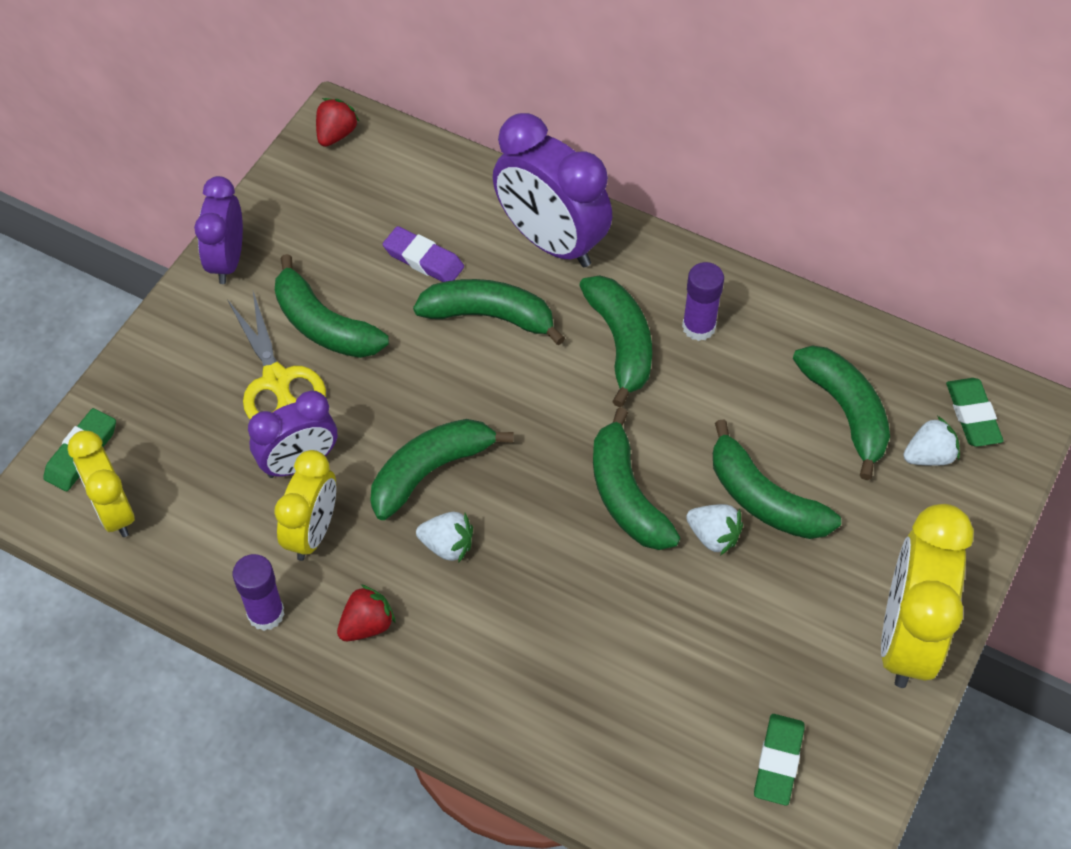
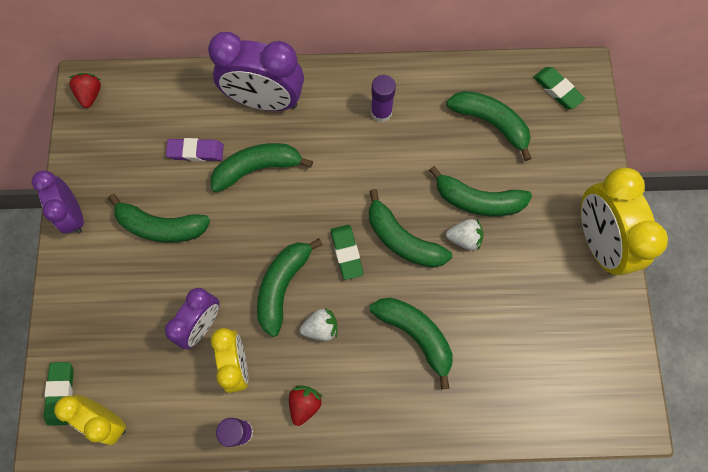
camera: 30 degrees left, 15 degrees up
(277, 381) = (155, 279): yellow scissors -> none
(621, 343) = (343, 145): green banana -> green banana (416, 335)
(778, 761) = (575, 353): green eraser -> green eraser (346, 253)
(929, 456) = (548, 126): white strawberry -> none

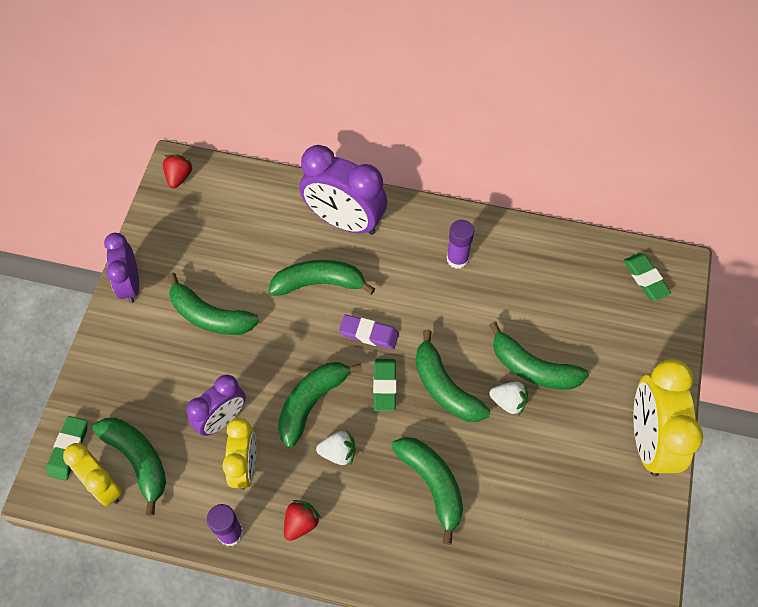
camera: 15 degrees right, 10 degrees down
(196, 151) = (264, 253): purple eraser -> purple eraser (369, 334)
(491, 123) = (567, 295): green banana -> green banana (138, 460)

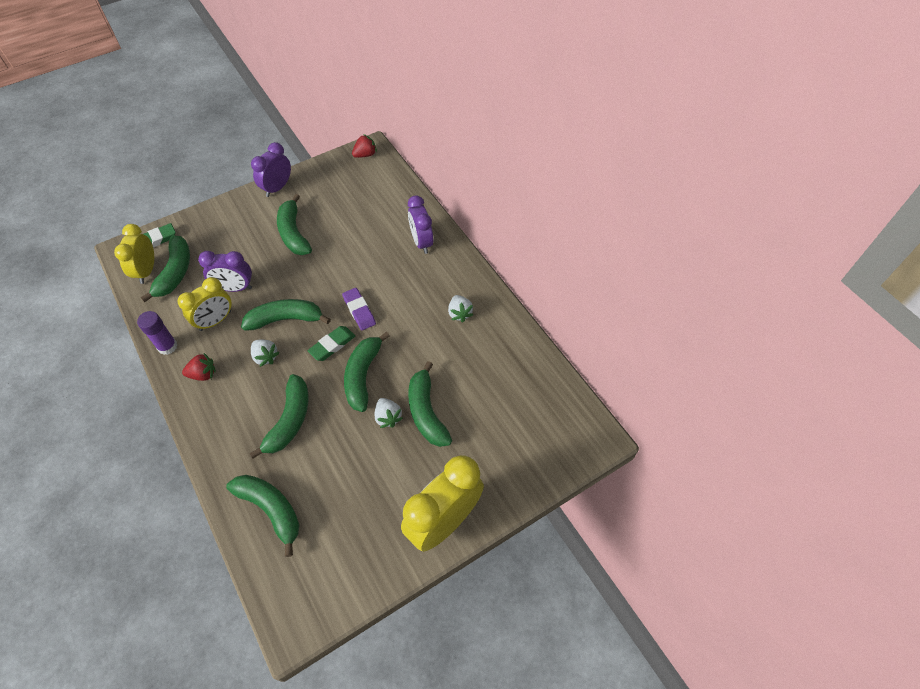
camera: 45 degrees right, 5 degrees down
(319, 283) = (367, 263): green banana -> green banana (271, 509)
(344, 221) = (421, 242): purple clock -> purple clock, size x0.63
(457, 259) = (459, 313): purple glue stick -> white strawberry
(645, 278) = (566, 425): green eraser -> none

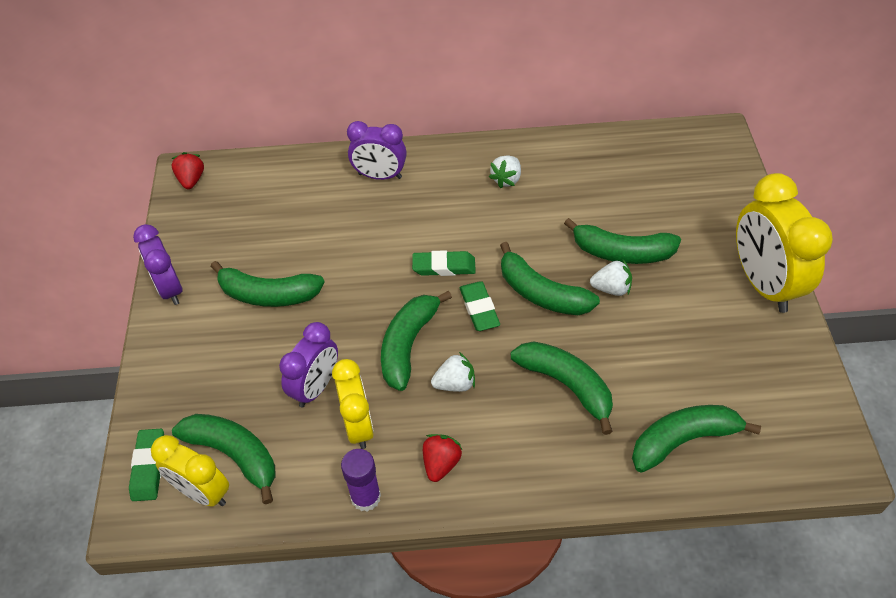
camera: 60 degrees left, 5 degrees down
(359, 311) = (444, 266): purple eraser -> green eraser
(459, 313) = (506, 179): white strawberry -> white strawberry turned 105 degrees clockwise

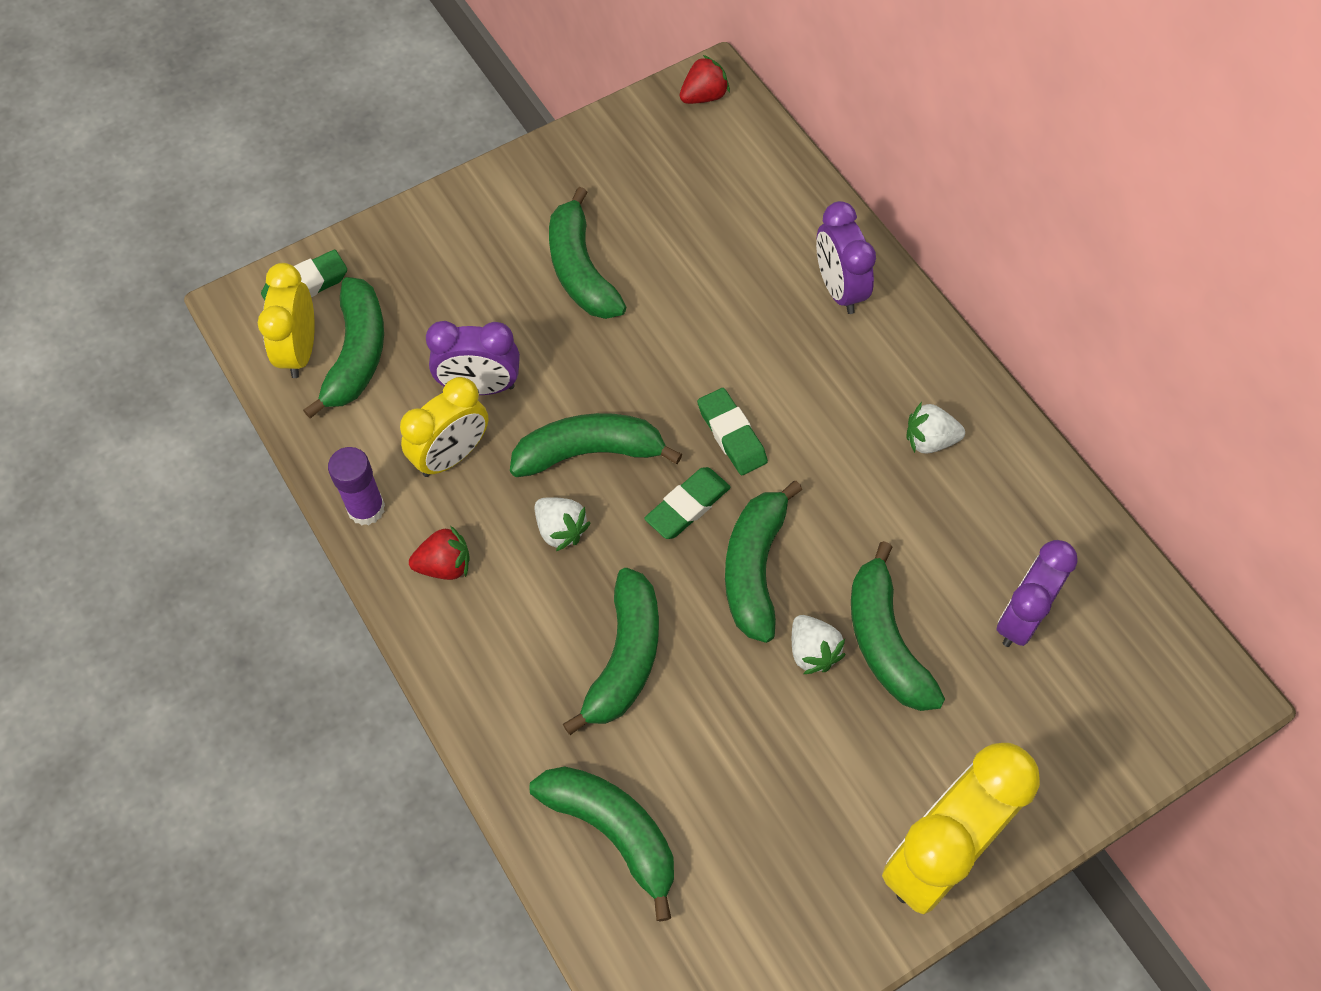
camera: 60 degrees right, 10 degrees up
(170, 288) = (534, 170): purple clock -> purple clock (1021, 617)

